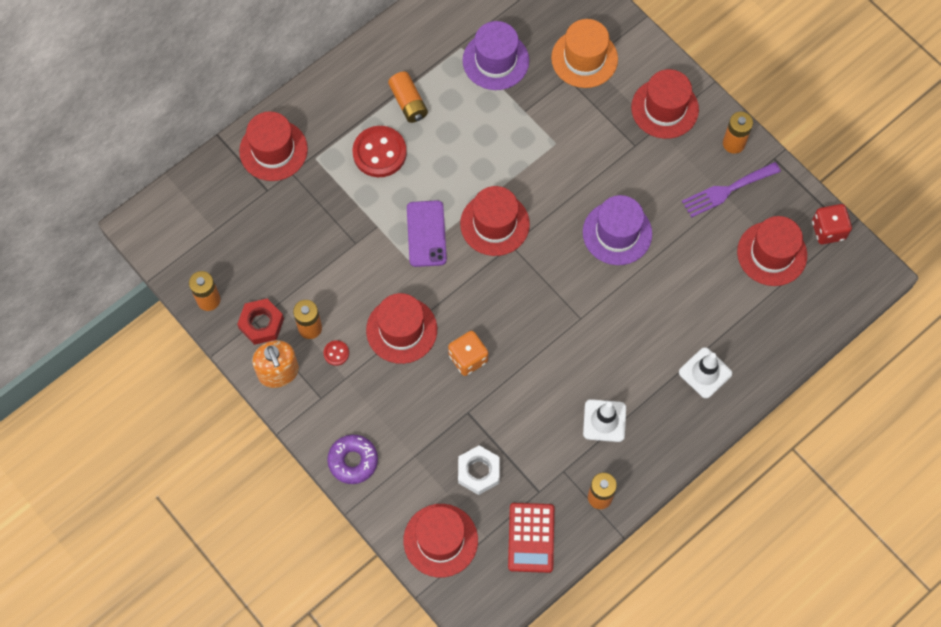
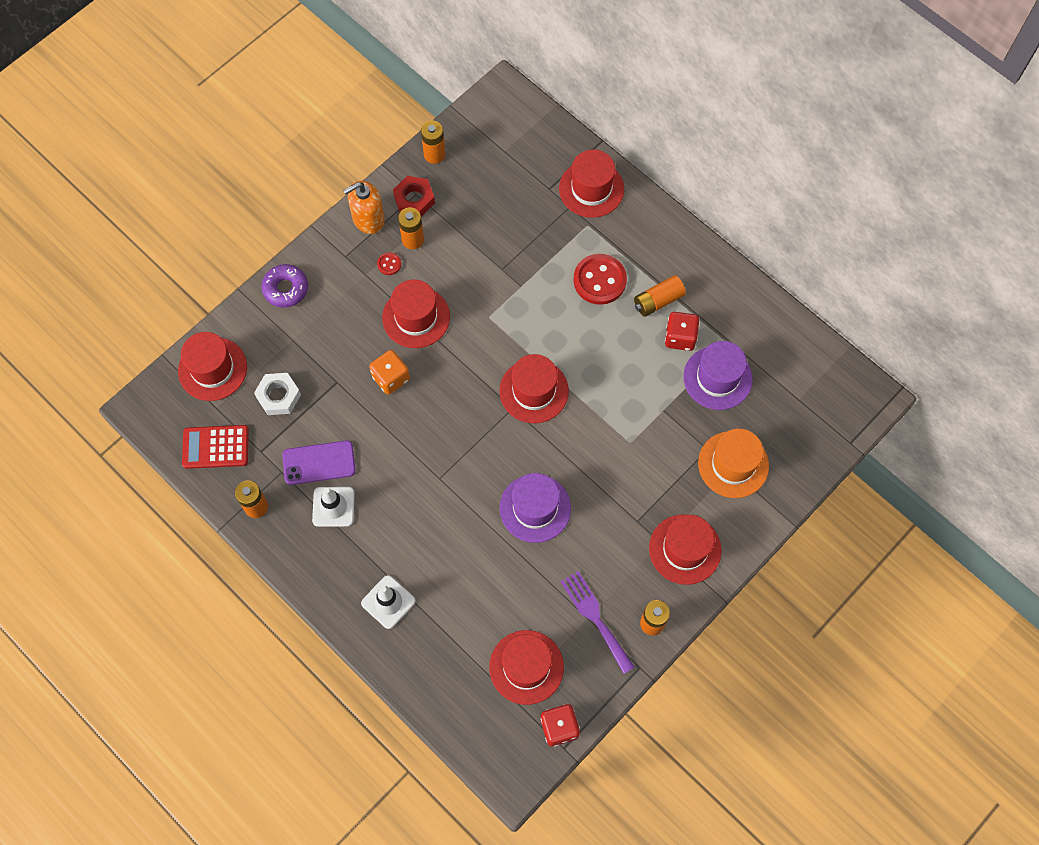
camera: 85 degrees right, 0 degrees up
(426, 234) = (517, 330): purple phone -> purple phone (319, 463)
(450, 88) = (680, 337): none -> red dice

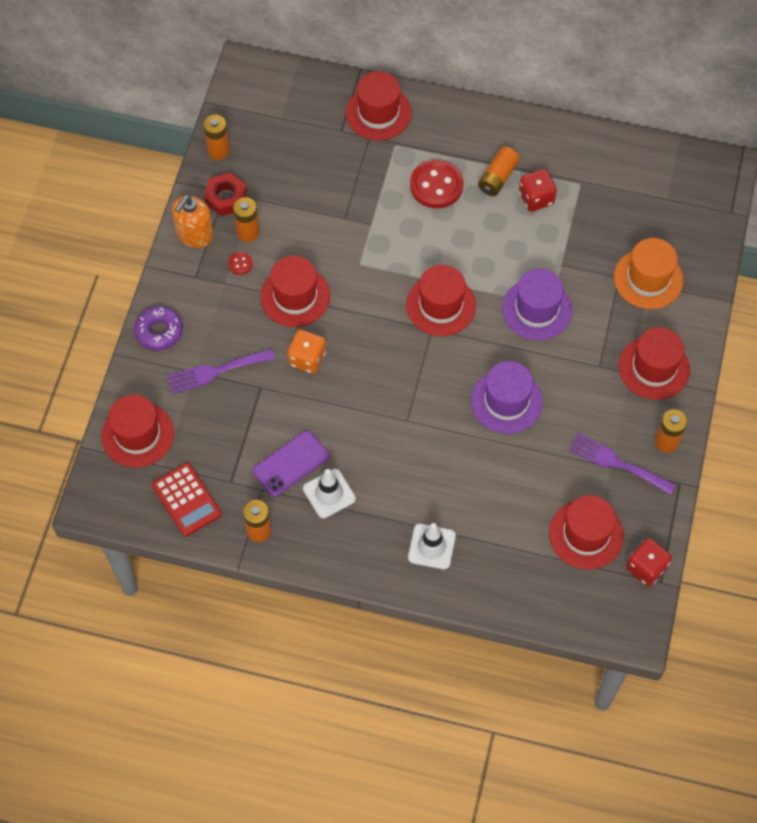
camera: 30 degrees left, 5 degrees down
(216, 447) = (186, 500): red calculator -> red calculator turned 90 degrees counterclockwise
(278, 396) = (215, 426): white nut -> none
(309, 348) = (216, 371): none -> purple fork
(717, 378) = (589, 215): purple hat -> purple hat (536, 309)

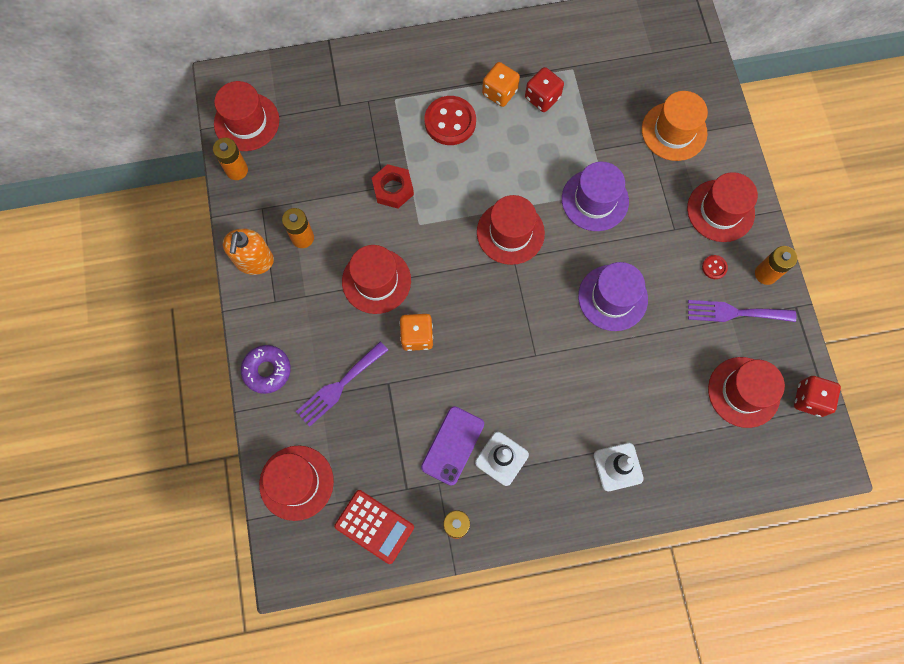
camera: 25 degrees left, 10 degrees up
(226, 197) = (266, 213): red nut -> red nut (393, 189)
(240, 263) = (310, 271): red button -> red button (714, 267)
(378, 113) = (365, 75): red hat -> red hat (246, 122)
(497, 177) = (499, 92): orange battery -> orange dice

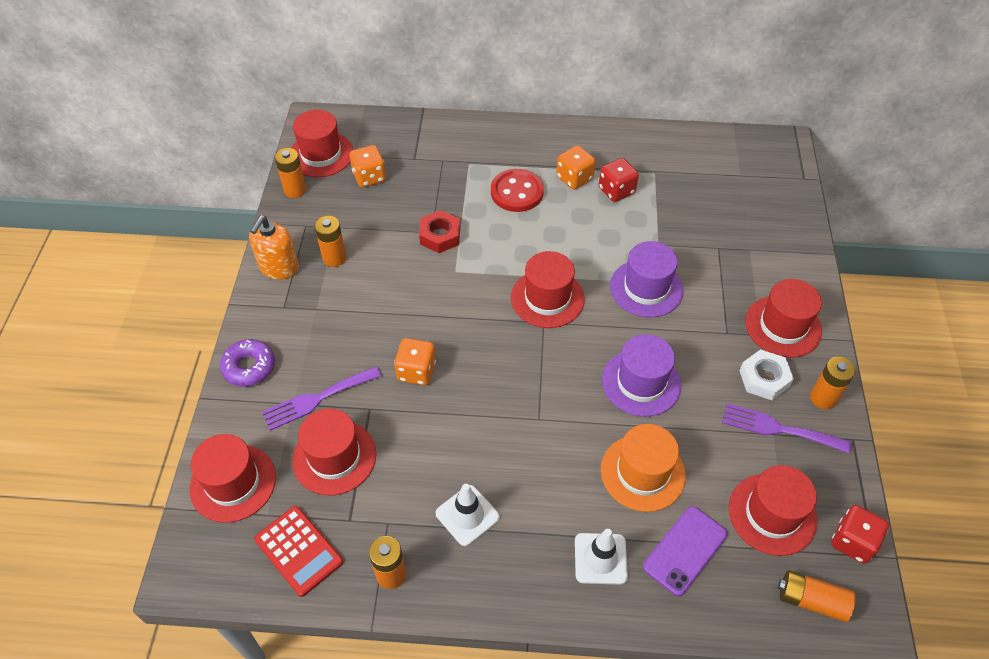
camera: 15 degrees right, 20 degrees down
(303, 137) = (369, 177): none -> orange dice
(376, 281) = (393, 311): red hat -> red hat (334, 457)
(452, 445) = (417, 487): purple phone -> purple phone (685, 550)
(674, 131) = (747, 245): orange hat -> orange hat (642, 472)
(714, 267) = (764, 378): red button -> white nut
(786, 457) = (811, 600): none -> orange battery

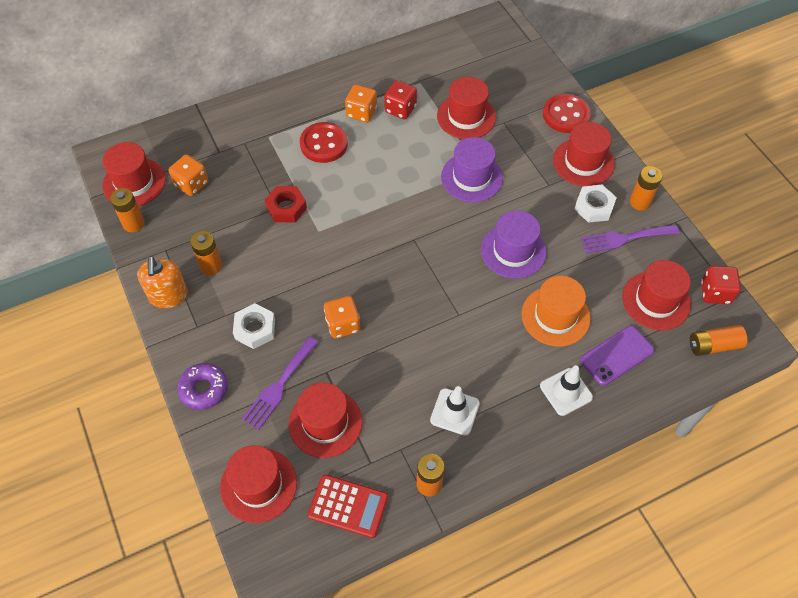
camera: 30 degrees left, 5 degrees up
(332, 335) = (255, 329): none -> white nut
(547, 298) = (404, 219): red hat -> red hat (466, 117)
(685, 550) = (616, 355): purple phone -> purple phone turned 45 degrees clockwise
(795, 269) = (566, 115): none -> red button

